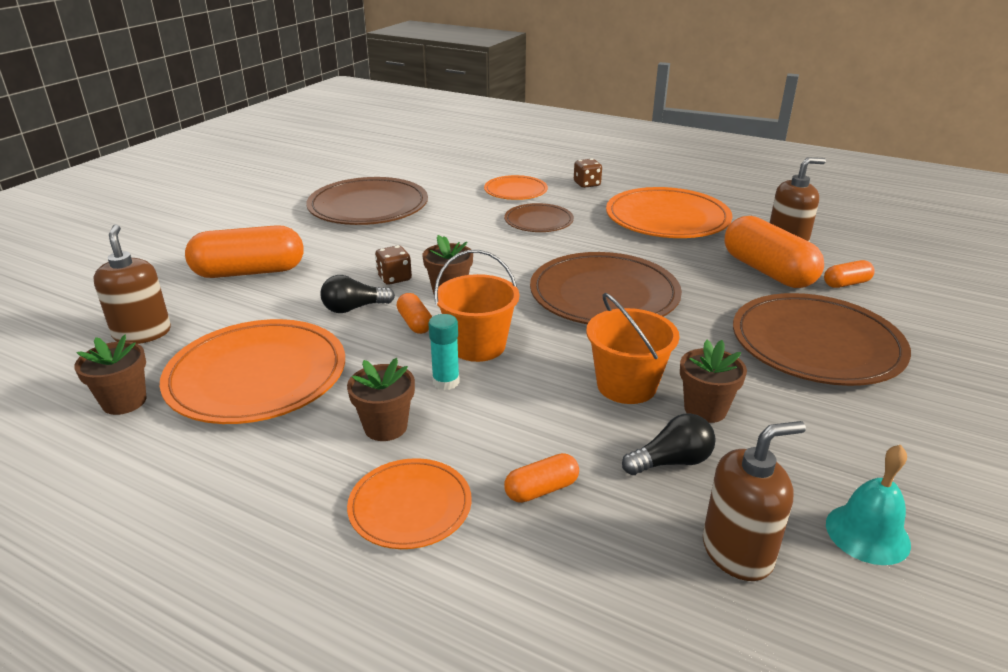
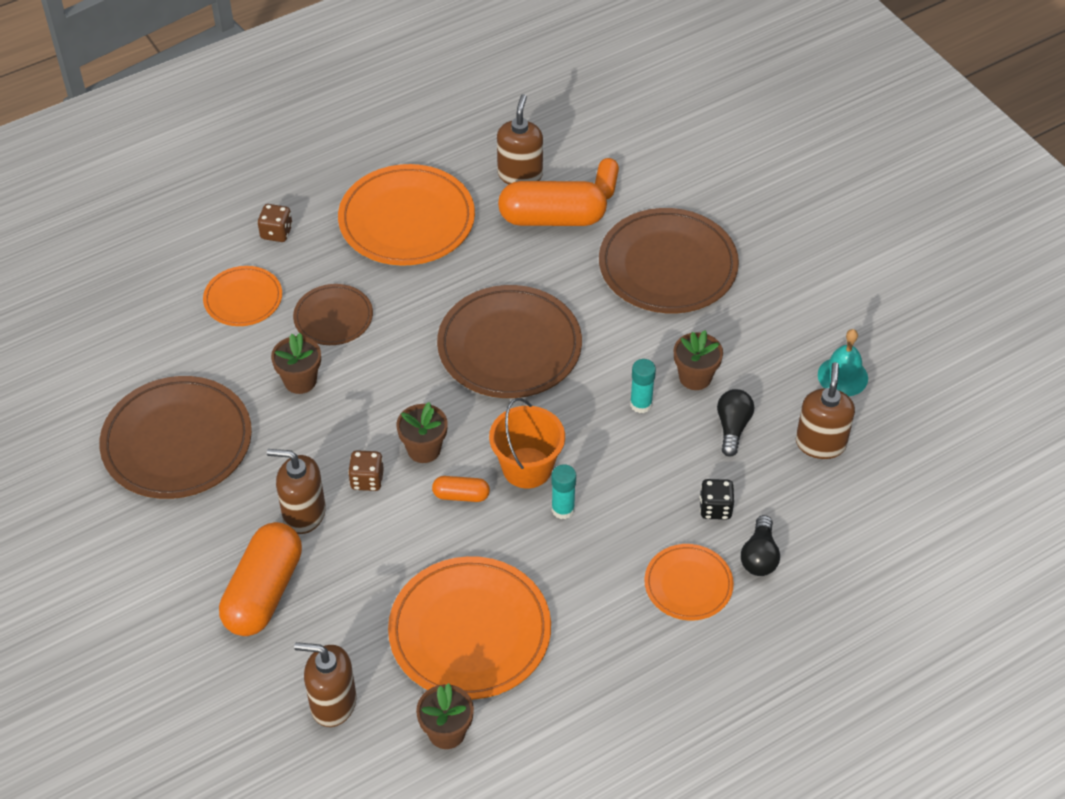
camera: 60 degrees left, 20 degrees up
(338, 264) = (304, 514): none -> brown soap dispenser
(354, 308) = (403, 530): black light bulb -> black light bulb (759, 556)
(385, 427) = (595, 568): brown flower pot -> brown flower pot (300, 381)
(541, 489) = (715, 508): orange capsule -> black dice
(626, 386) = (641, 404): orange bucket -> turquoise glue stick

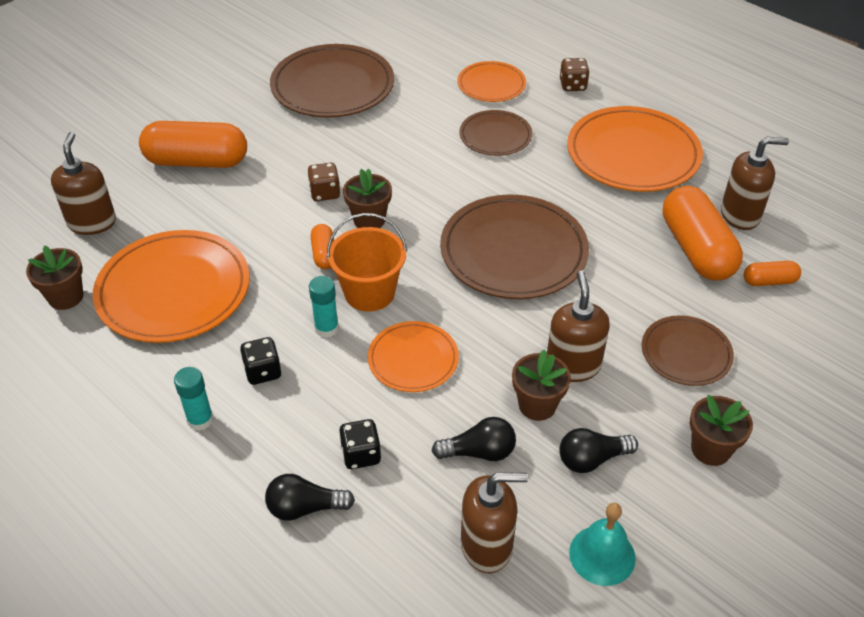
camera: 75 degrees right, 5 degrees down
(300, 381) = (418, 133): brown flower pot -> brown flower pot (710, 449)
(304, 514) = (279, 165): brown soap dispenser -> brown soap dispenser (573, 365)
(602, 567) = (263, 372): none -> black dice
(641, 404) = (481, 365): turquoise glue stick -> turquoise glue stick (200, 420)
(668, 265) = (686, 353): brown plate -> brown plate, size x0.56
(688, 584) = (254, 447): orange plate -> orange plate (413, 359)
(757, 357) = (592, 459): none -> black light bulb

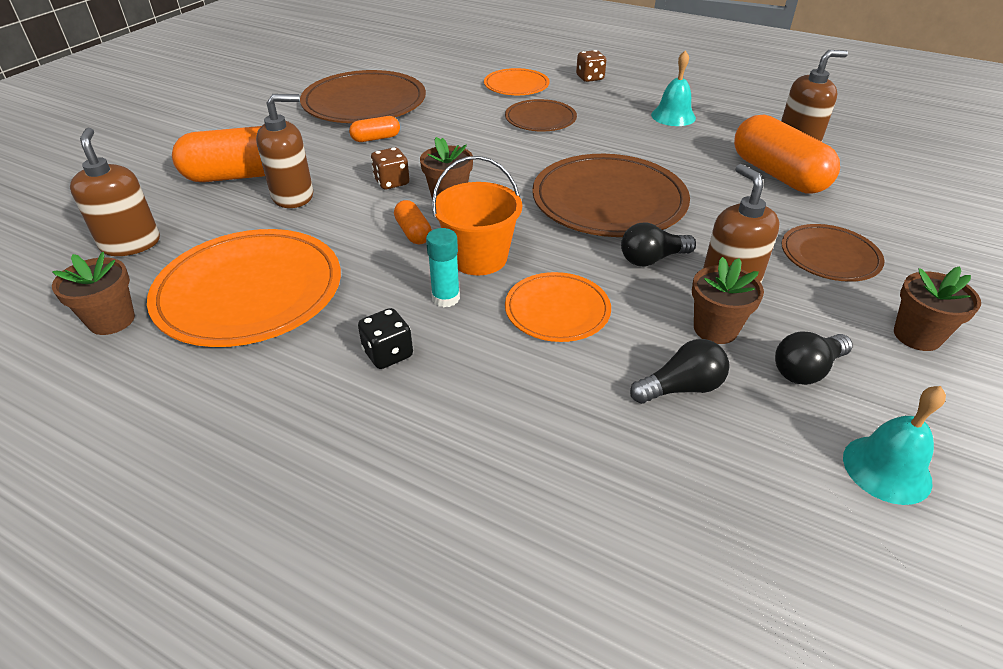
camera: 15 degrees left, 5 degrees down
(200, 420) = (327, 421): turquoise glue stick -> none
(305, 508) = (504, 497): black light bulb -> black light bulb (652, 259)
(361, 455) = (546, 419): black dice -> none
(487, 546) = (751, 490): brown soap dispenser -> brown soap dispenser (293, 196)
(633, 154) = (673, 116): orange plate -> turquoise bell
(769, 281) = (859, 188): orange capsule -> orange capsule (376, 138)

